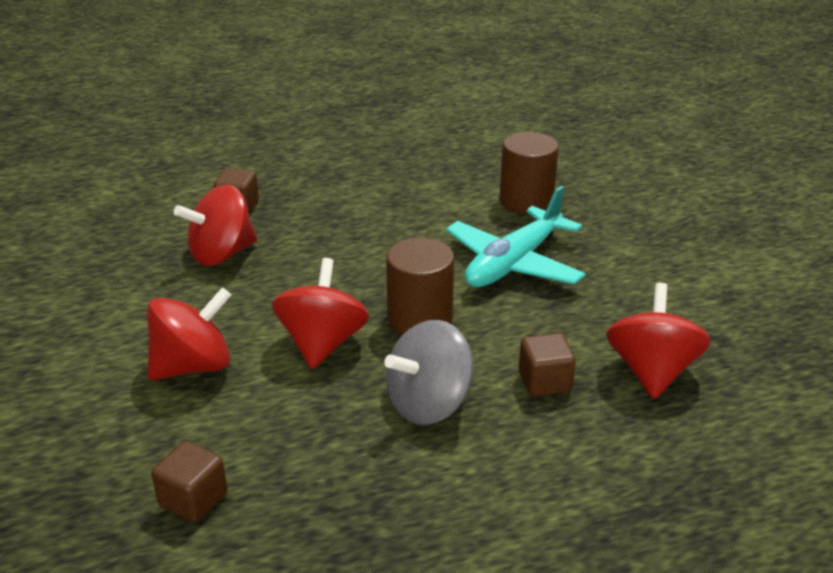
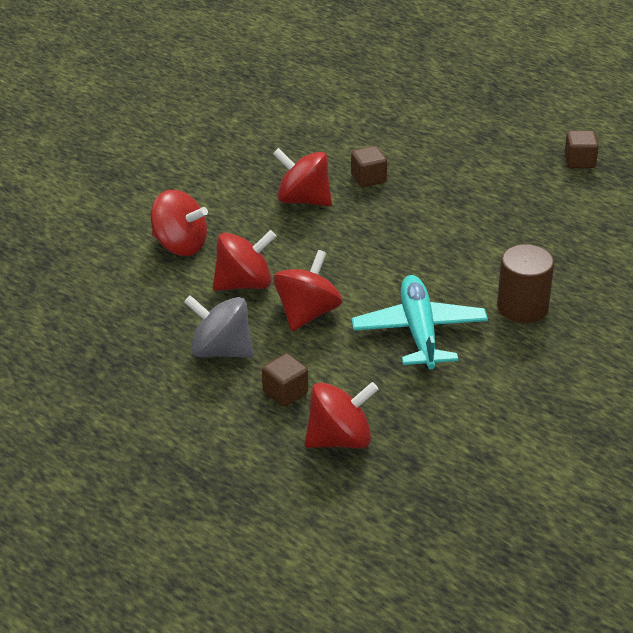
camera: 60 degrees right, 5 degrees up
(193, 499) = (75, 298): brown cube -> brown cube (579, 161)
(420, 319) = (307, 313): brown cylinder -> red spinning top
(513, 264) = (419, 332): turquoise plane -> turquoise plane turned 75 degrees clockwise

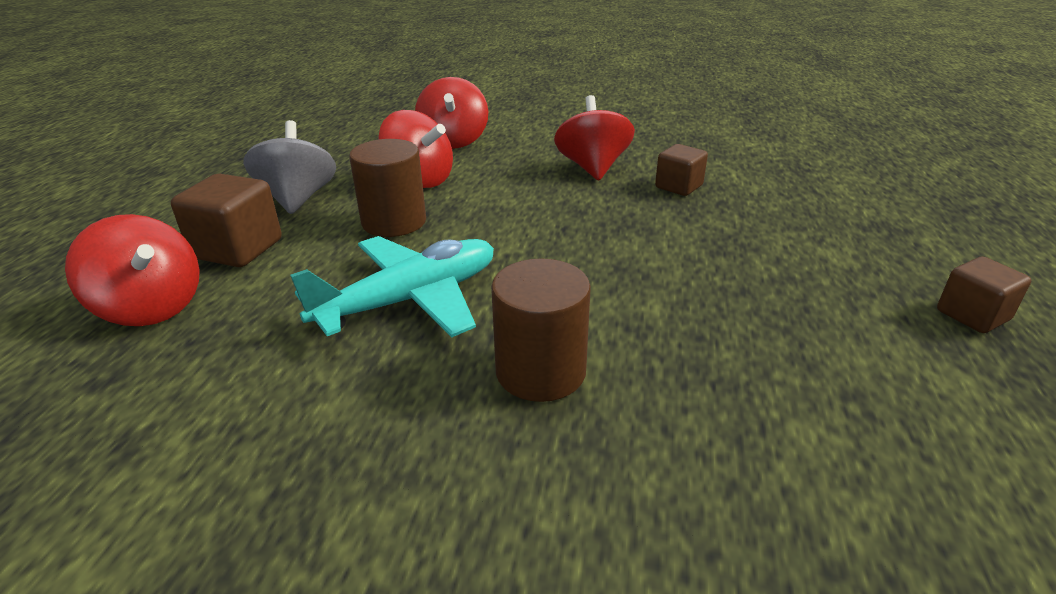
camera: 60 degrees right, 5 degrees down
(285, 392) = (237, 249): brown cube -> brown cube, size x1.54
(307, 313) = (394, 222): red spinning top -> brown cylinder

